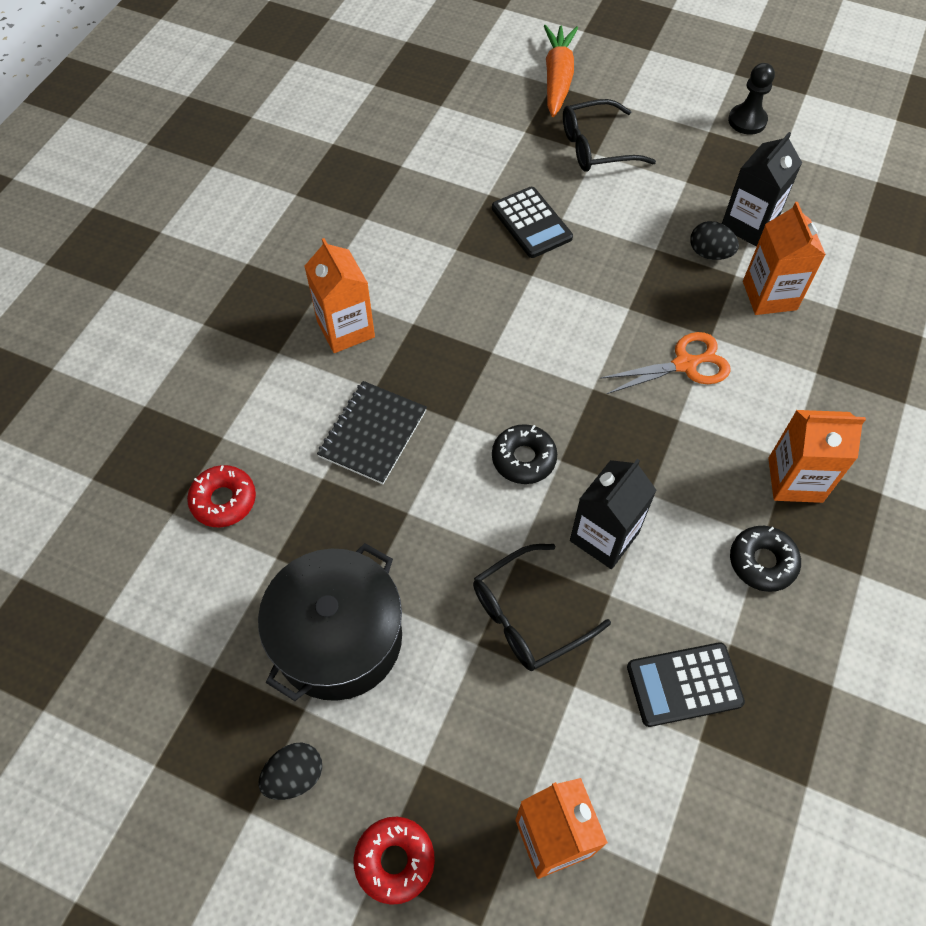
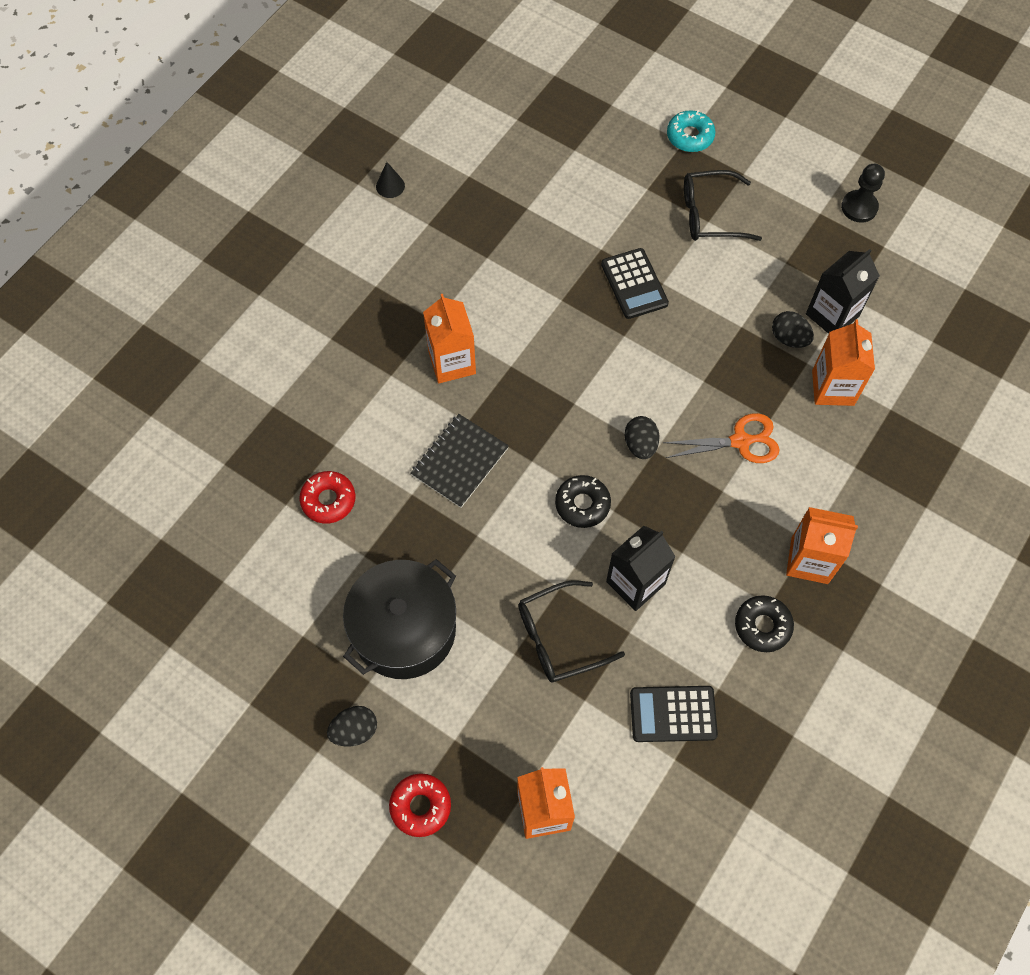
camera: 10 degrees right, 5 degrees up
(248, 163) = (390, 186): none -> black cone
(558, 78) = (690, 136): orange carrot -> turquoise donut
(575, 384) = (640, 445): none -> black egg

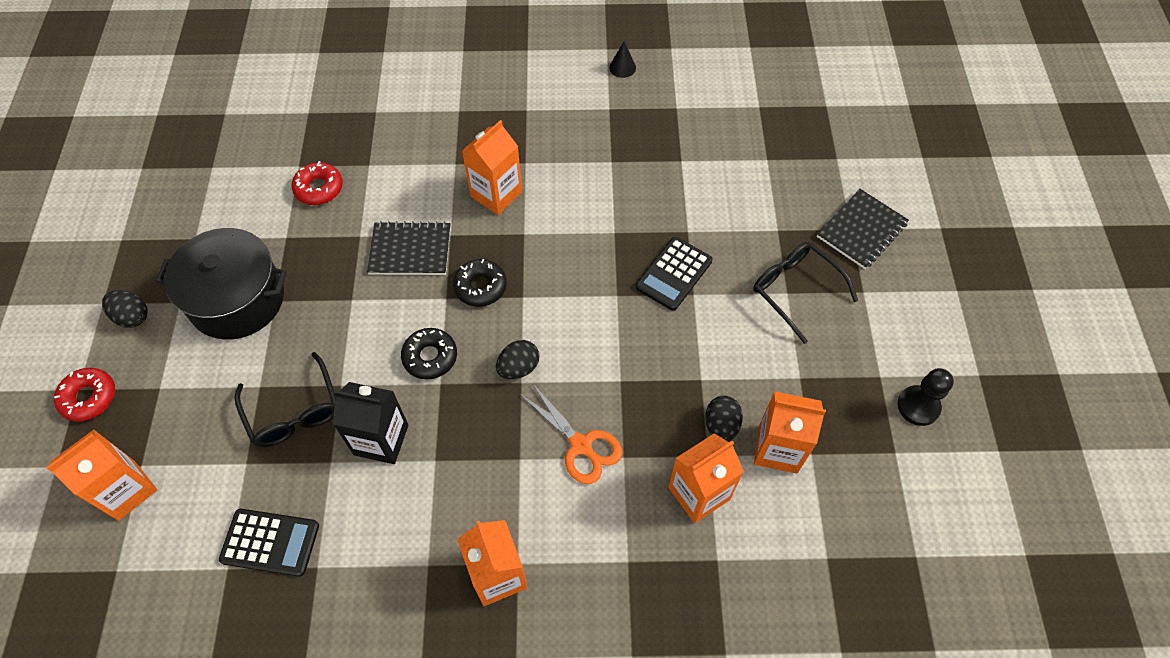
camera: 55 degrees right, 5 degrees down
(559, 637) = (293, 411): black glasses -> black glasses turned 150 degrees counterclockwise
(673, 714) = (270, 542): black calculator -> black calculator turned 135 degrees clockwise
(690, 136) = (861, 230): turquoise donut -> black notebook
(762, 626) = (403, 570): black donut -> black donut (480, 287)
(832, 315) = (778, 449): black carton -> orange carton

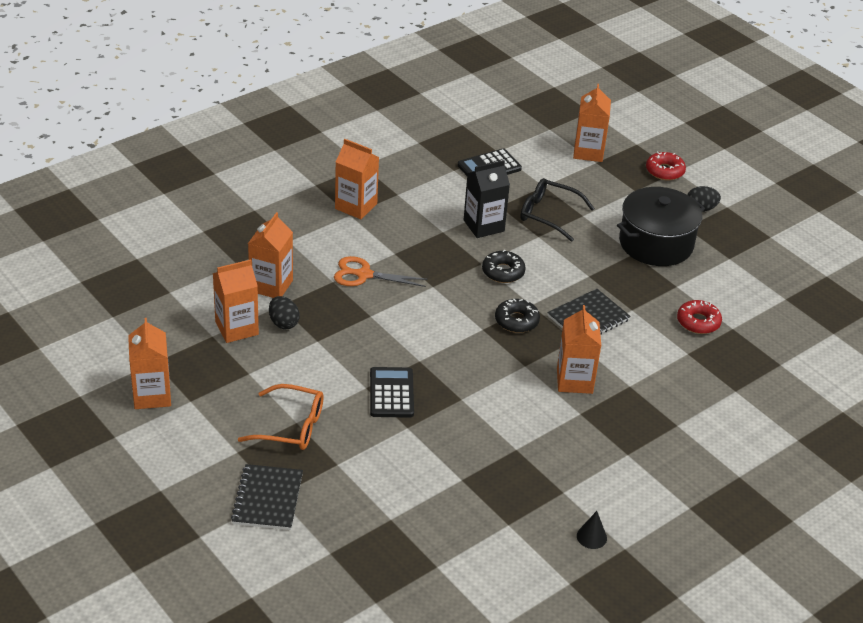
camera: 140 degrees right, 20 degrees down
(518, 368) = (442, 292): black egg -> none
(795, 290) = (291, 426): black glasses -> orange glasses
(918, 406) = (152, 395): black pawn -> orange carton

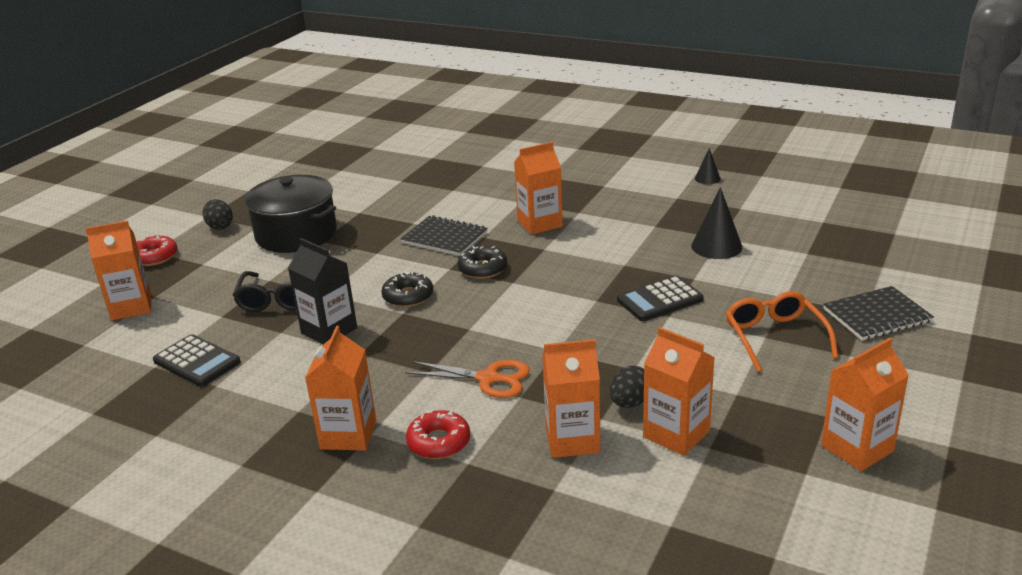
camera: 110 degrees left, 10 degrees down
(364, 275) = (488, 379): orange scissors -> orange scissors turned 60 degrees counterclockwise
(448, 468) = (716, 246): none -> black cone
(698, 322) = (405, 194): red donut -> red donut (439, 442)

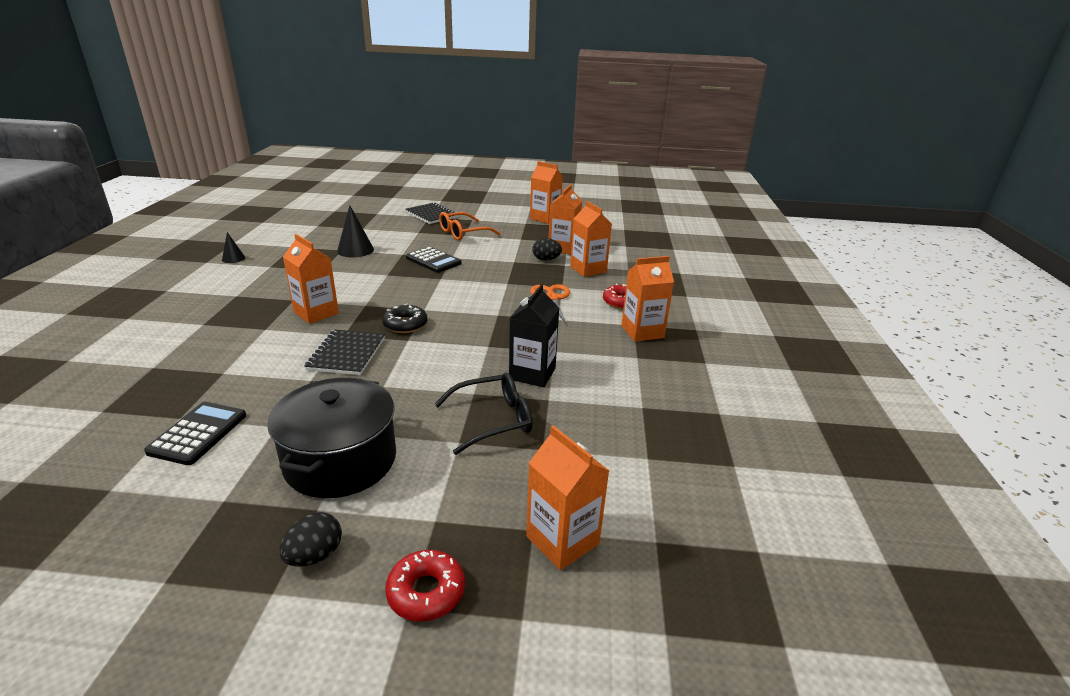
camera: 115 degrees left, 0 degrees up
(197, 361) = (621, 432): black calculator -> black calculator (198, 433)
(408, 296) = (462, 349): black donut -> none

